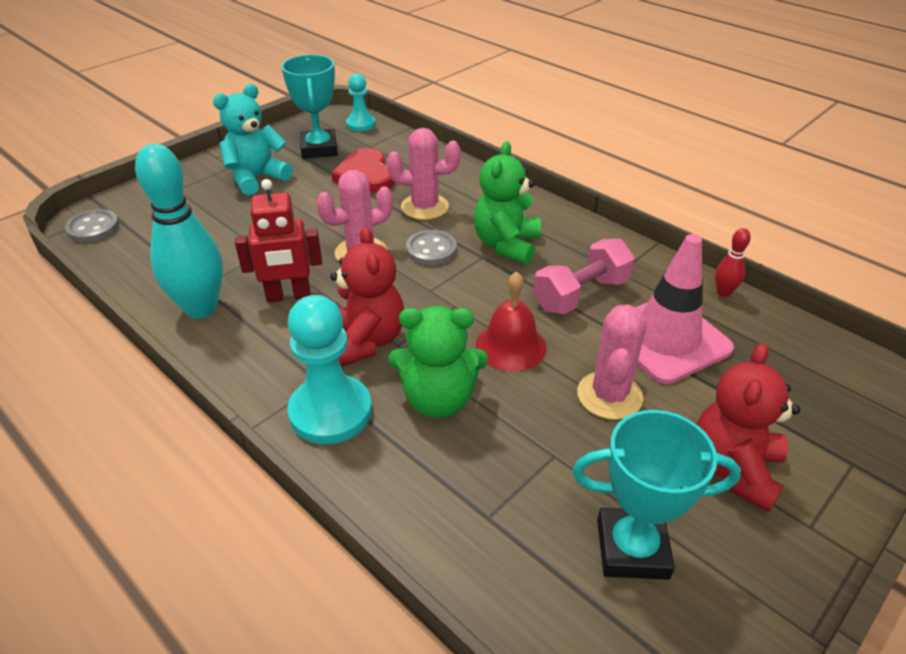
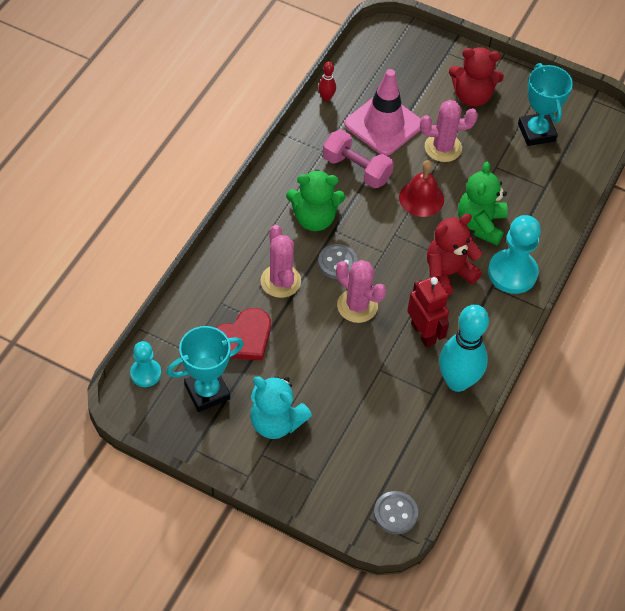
camera: 110 degrees left, 15 degrees up
(438, 399) = (480, 224): green teddy bear -> green teddy bear turned 150 degrees counterclockwise

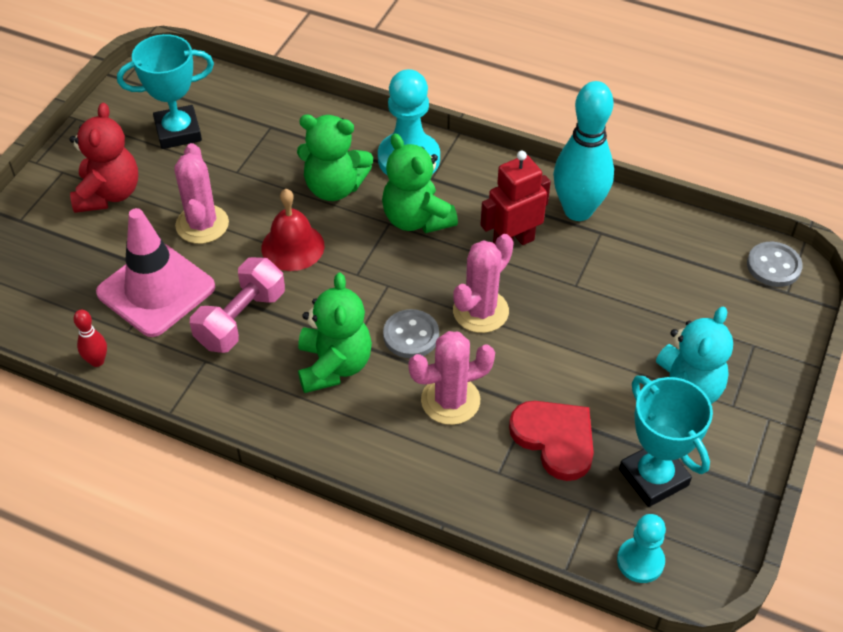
camera: 90 degrees left, 5 degrees down
(448, 273) = (416, 219): red teddy bear -> green teddy bear

